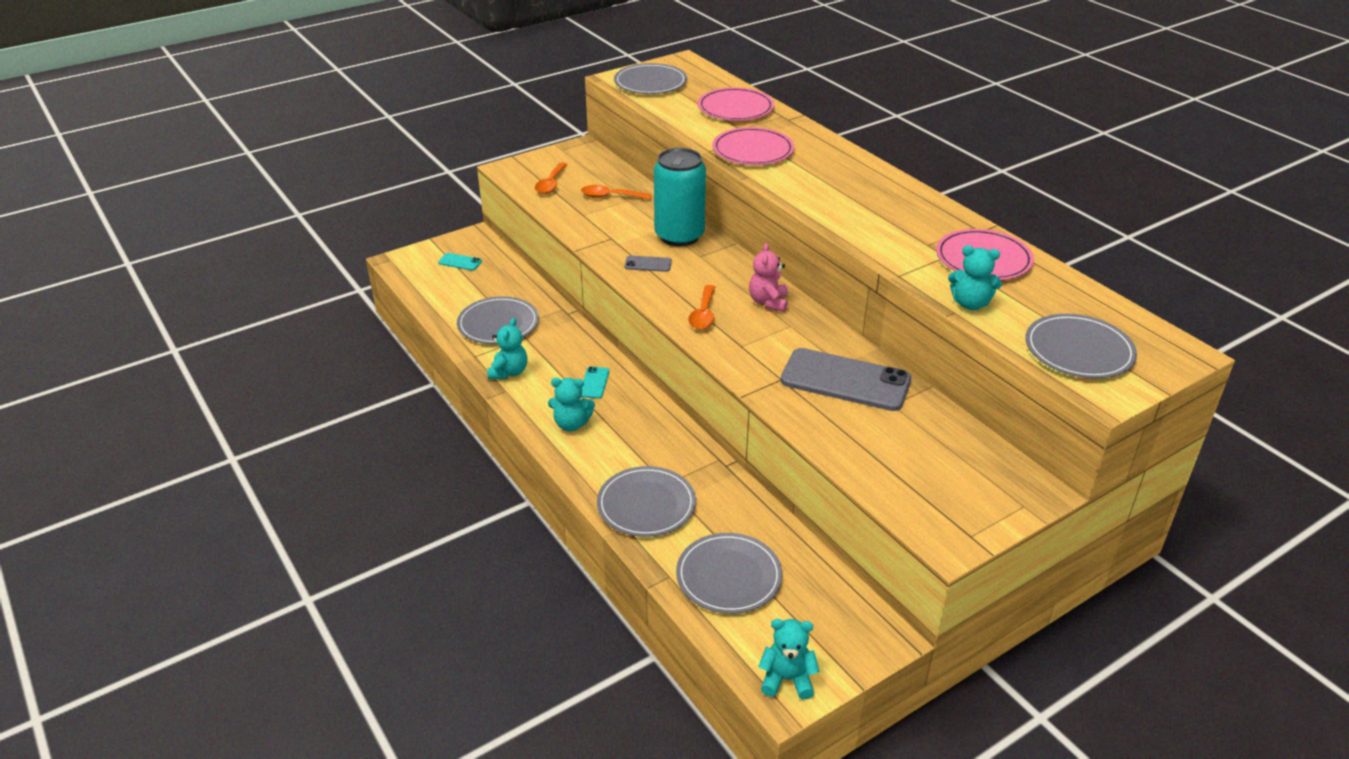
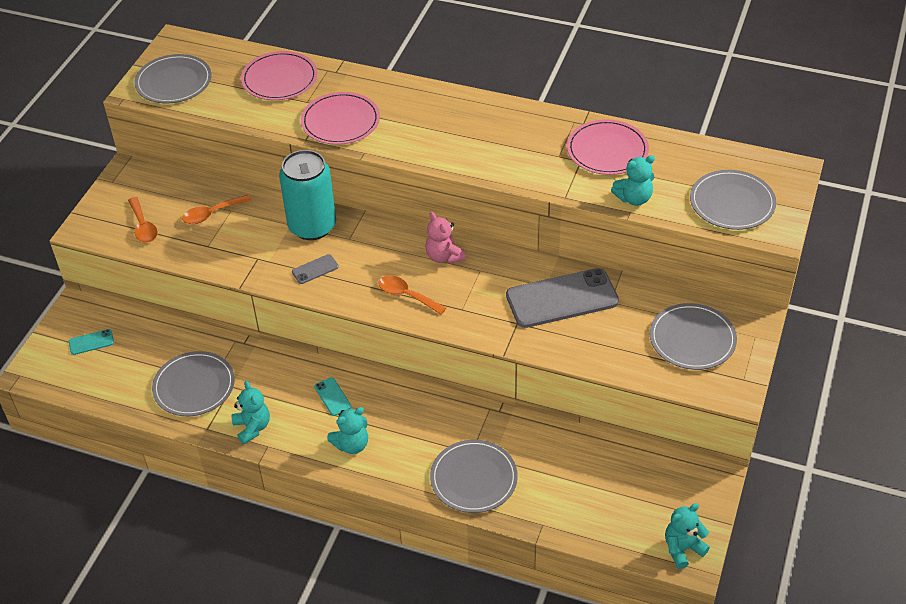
camera: 35 degrees left, 10 degrees up
(703, 314) = (406, 295): orange spoon -> orange spoon turned 150 degrees clockwise
(729, 576) = (581, 498): grey plate -> grey plate (692, 339)

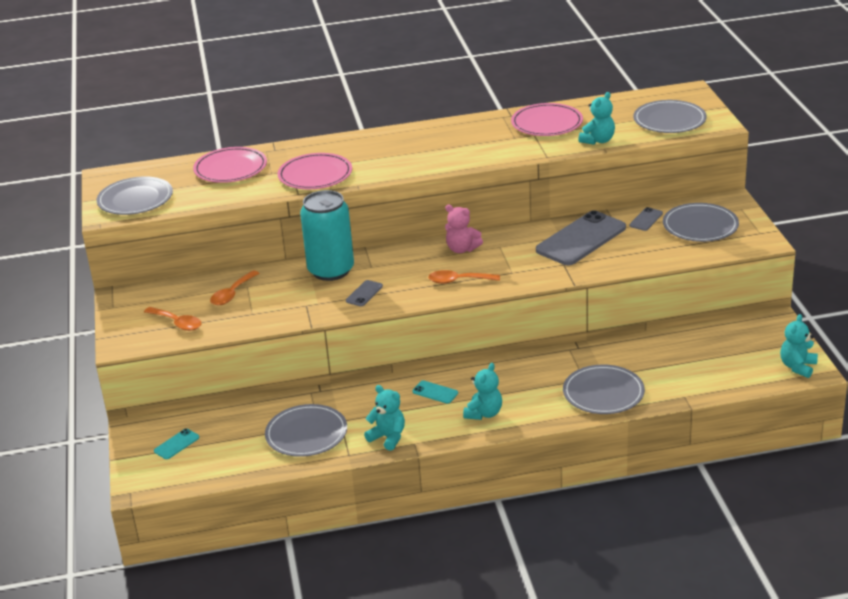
camera: 30 degrees left, 15 degrees down
(646, 304) = (646, 219): none -> grey phone

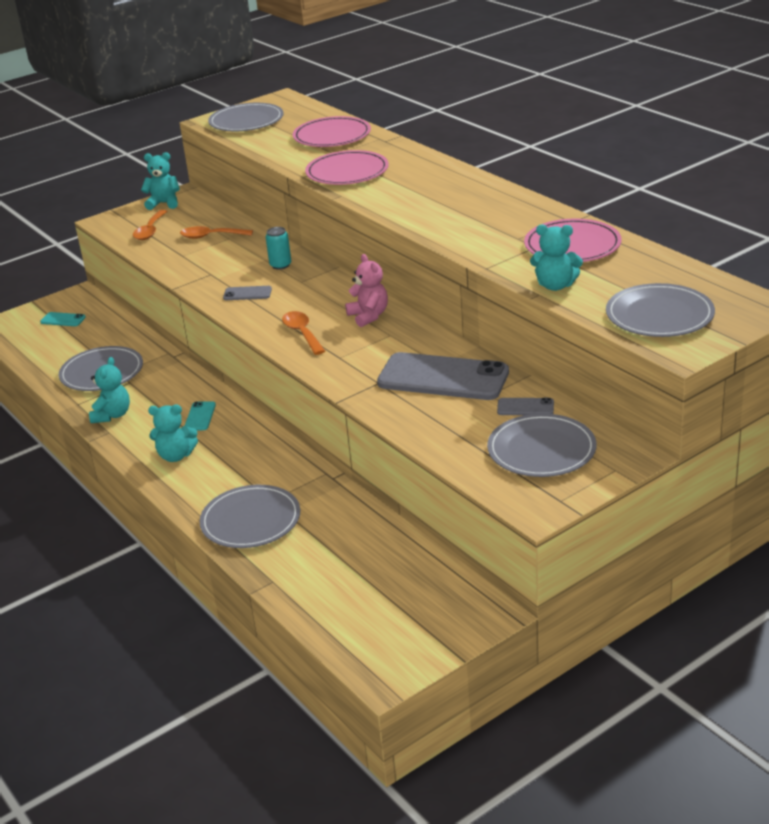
camera: 65 degrees right, 0 degrees up
(331, 270) = (280, 265): turquoise can -> turquoise can, size x0.43
(462, 249) = (368, 316): pink teddy bear -> pink teddy bear turned 150 degrees clockwise
(797, 367) = (388, 659): turquoise teddy bear -> turquoise teddy bear (164, 203)

